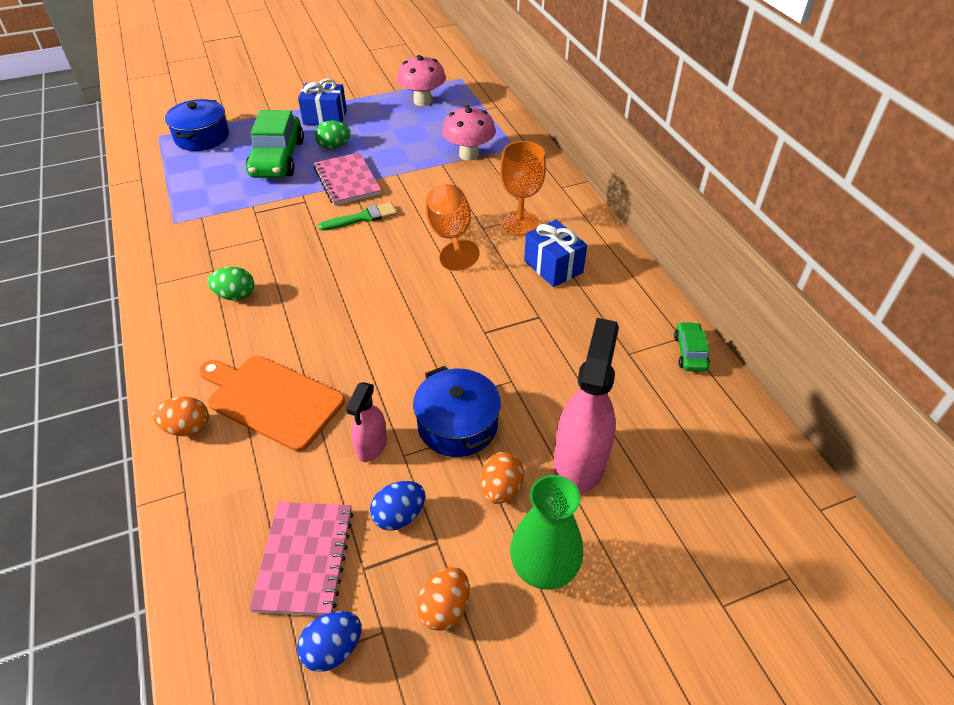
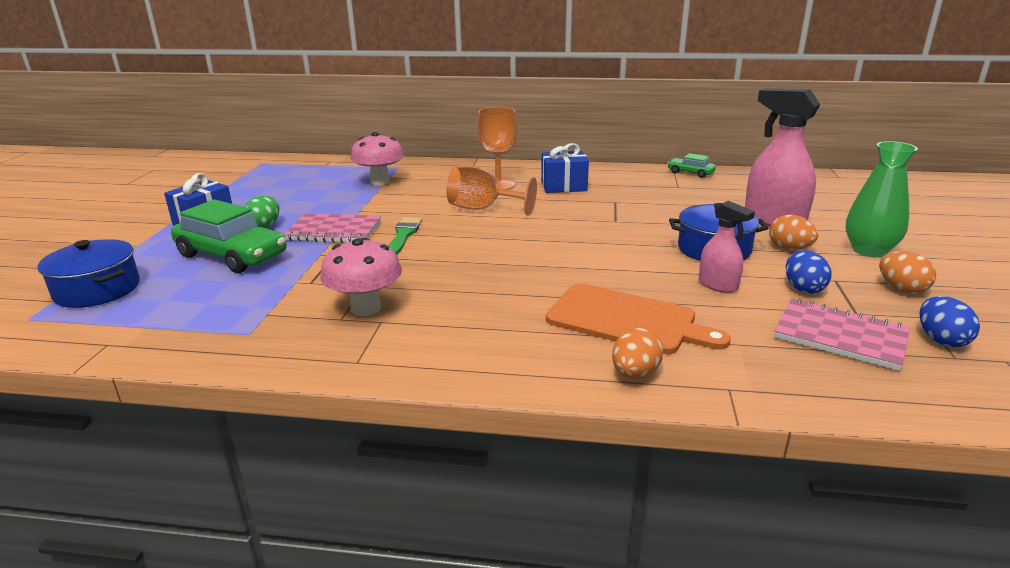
camera: 60 degrees left, 20 degrees down
(235, 296) = (444, 314): green egg -> none
(271, 400) = (627, 320): orange cutting board -> orange cutting board turned 120 degrees counterclockwise
(422, 101) = (266, 181): pink mushroom -> pink mushroom (366, 308)

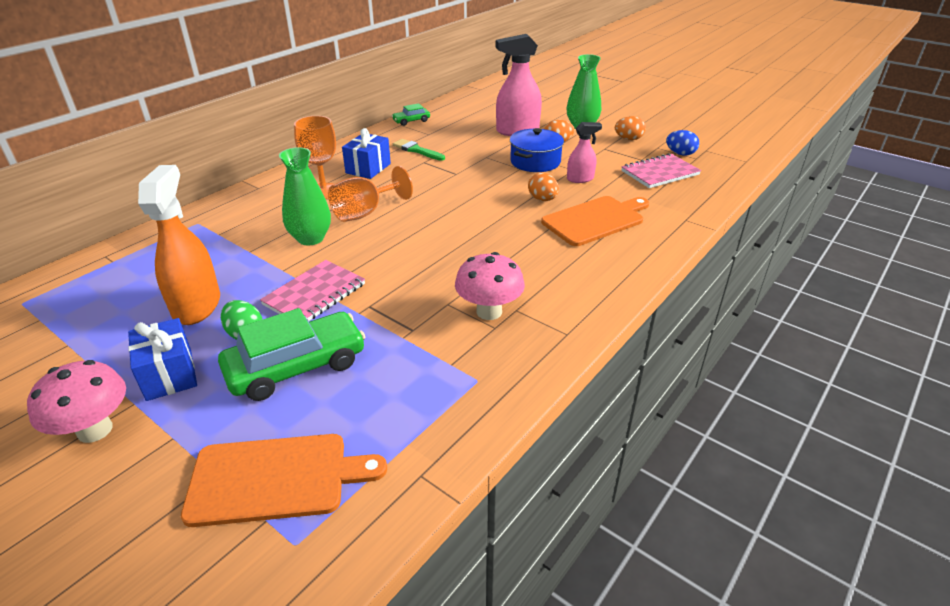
camera: 60 degrees left, 10 degrees up
(97, 290) = (275, 478): blue pot -> orange cutting board
(290, 202) = (197, 305): none -> orange spray bottle
(380, 182) = (223, 242): pink mushroom -> pink mushroom (95, 430)
(404, 235) = (371, 261): green brush -> green brush (416, 150)
(416, 204) = (310, 238): none -> green vase
(635, 374) = (654, 239): orange egg -> orange egg (542, 199)
(803, 288) = (605, 160): blue egg -> none

